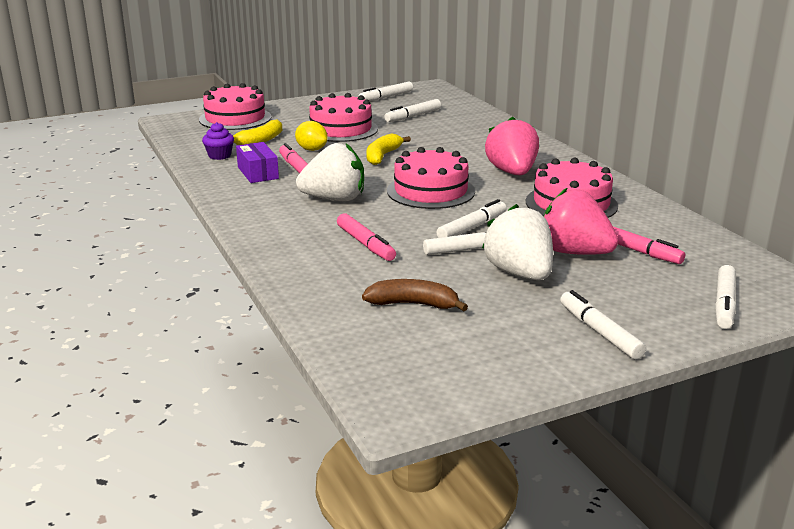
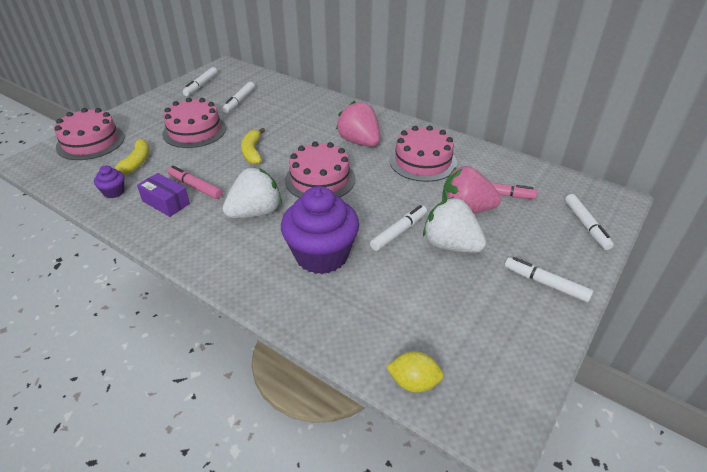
camera: 30 degrees left, 15 degrees up
(311, 149) = (189, 161): yellow lemon -> yellow lemon (414, 382)
(365, 244) = (321, 255): pink marker -> purple cupcake
(413, 304) = (410, 308): brown banana -> none
(472, 227) = (381, 209): white marker -> none

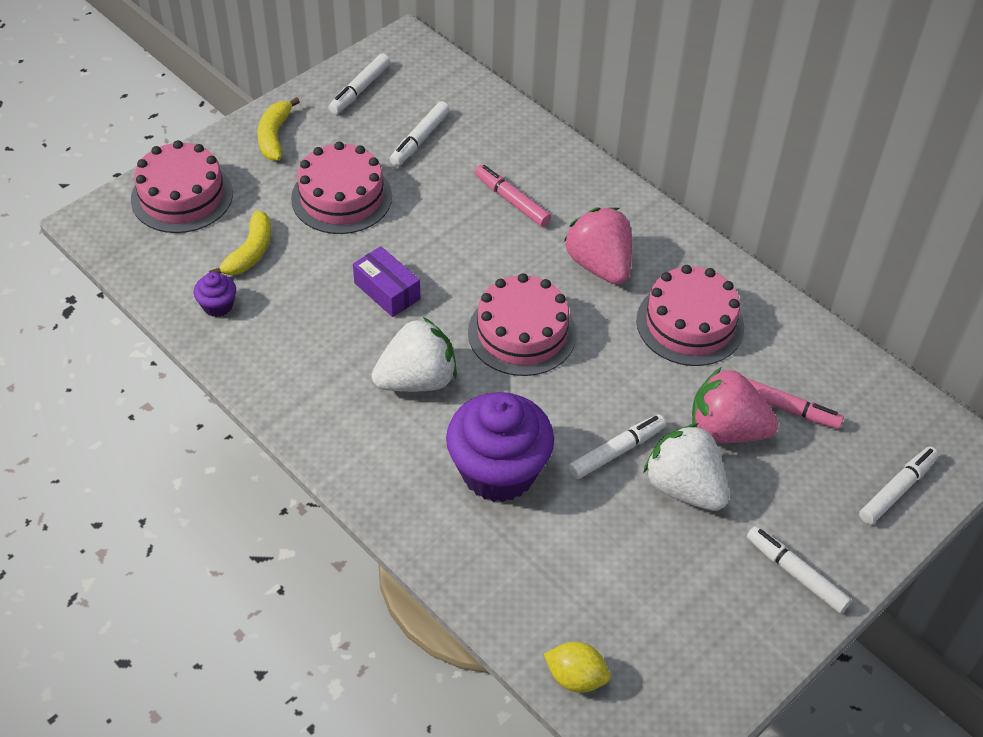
camera: 10 degrees right, 10 degrees up
(166, 202) = (291, 338): purple box -> purple box (387, 291)
(195, 187) = (335, 316): pink marker -> pink marker (512, 201)
(252, 152) = (427, 258): yellow banana -> yellow banana (274, 136)
(586, 226) = (897, 490): white marker -> white marker turned 135 degrees counterclockwise

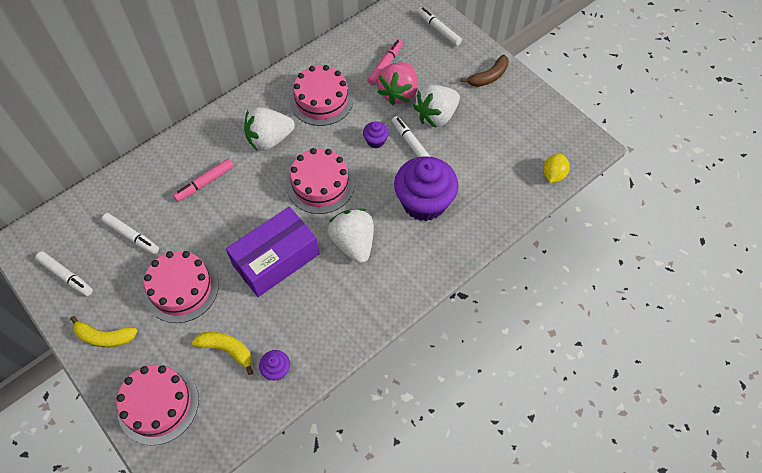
camera: 85 degrees left, 10 degrees up
(387, 291) = (276, 259): purple box -> purple box, size x1.83
(599, 265) = (269, 139): pink strawberry -> white strawberry
(616, 400) = (375, 141): none -> purple cupcake
(796, 574) = (488, 77): white marker -> brown banana

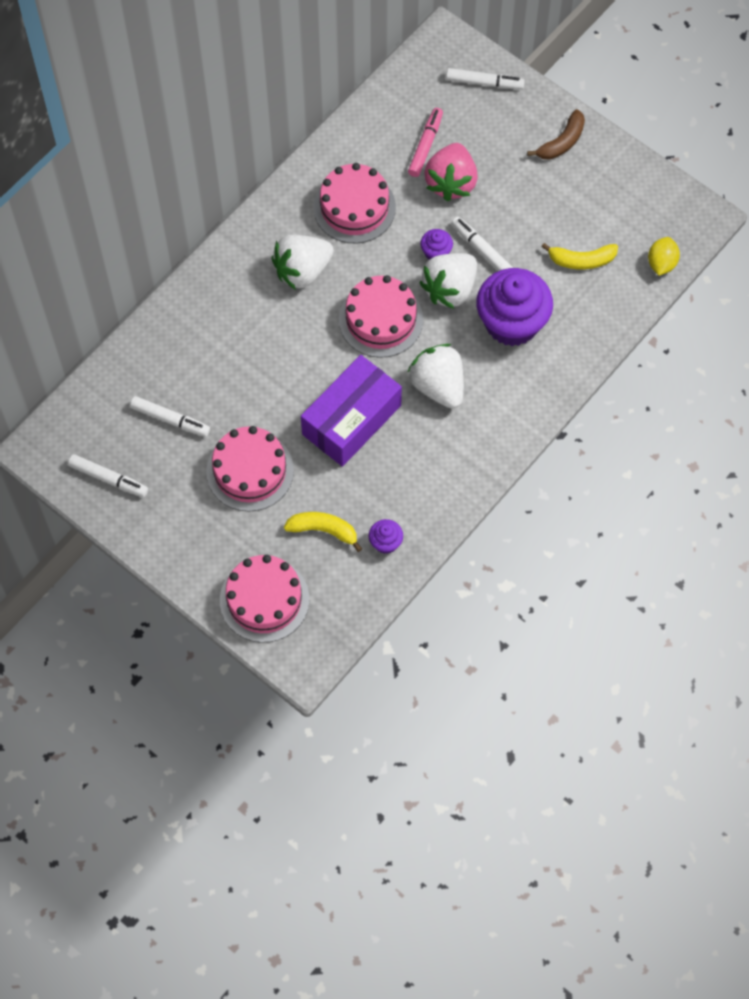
camera: 10 degrees left, 5 degrees up
(105, 337) = (179, 539): yellow banana -> yellow banana (581, 260)
(205, 183) = (238, 340): pink marker -> none
(436, 116) = (505, 207): white strawberry -> white strawberry (450, 289)
(438, 30) = (484, 83): white marker -> white marker turned 150 degrees clockwise

